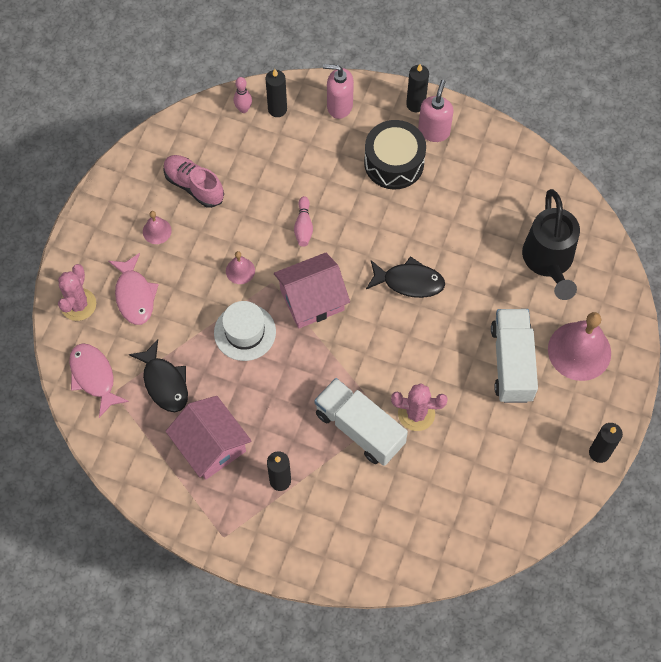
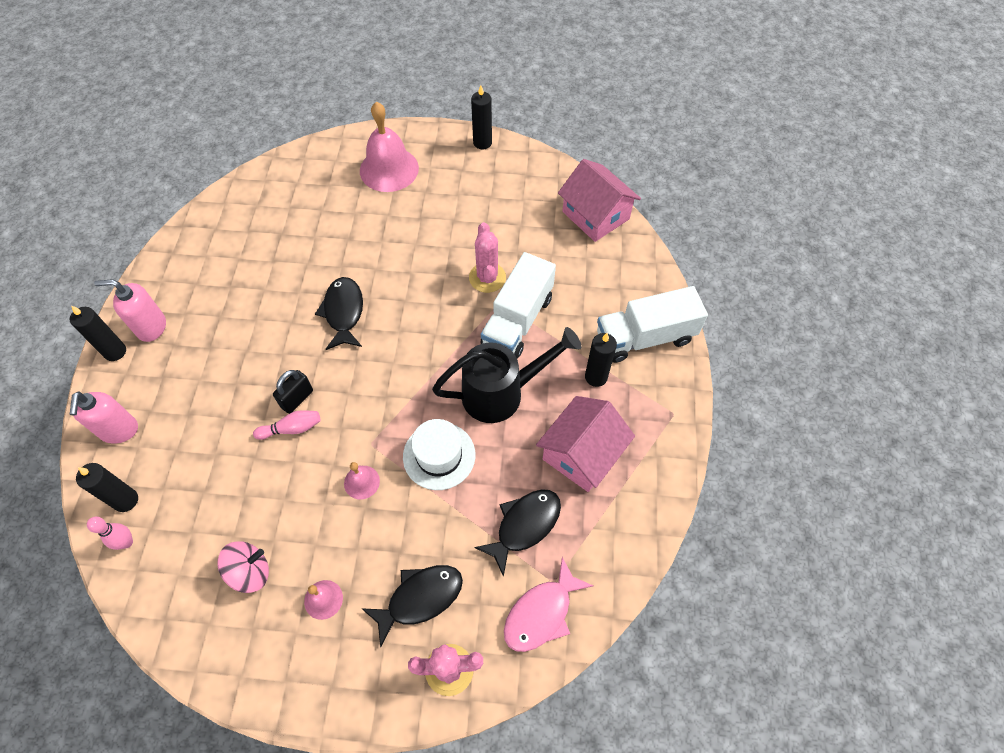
camera: 105 degrees left, 5 degrees down
(134, 295) = (420, 598): pink fish -> black fish
(194, 186) = (250, 572): pink shoe -> pink spinning top
(312, 299) = (383, 397): pink house -> pink house (595, 215)
(330, 233) = (297, 399): none -> black padlock
(394, 163) = (196, 356): black drum -> none
(512, 363) = (413, 214): white truck -> white truck (645, 337)
(549, 261) = (299, 204): black watering can -> black watering can (501, 393)

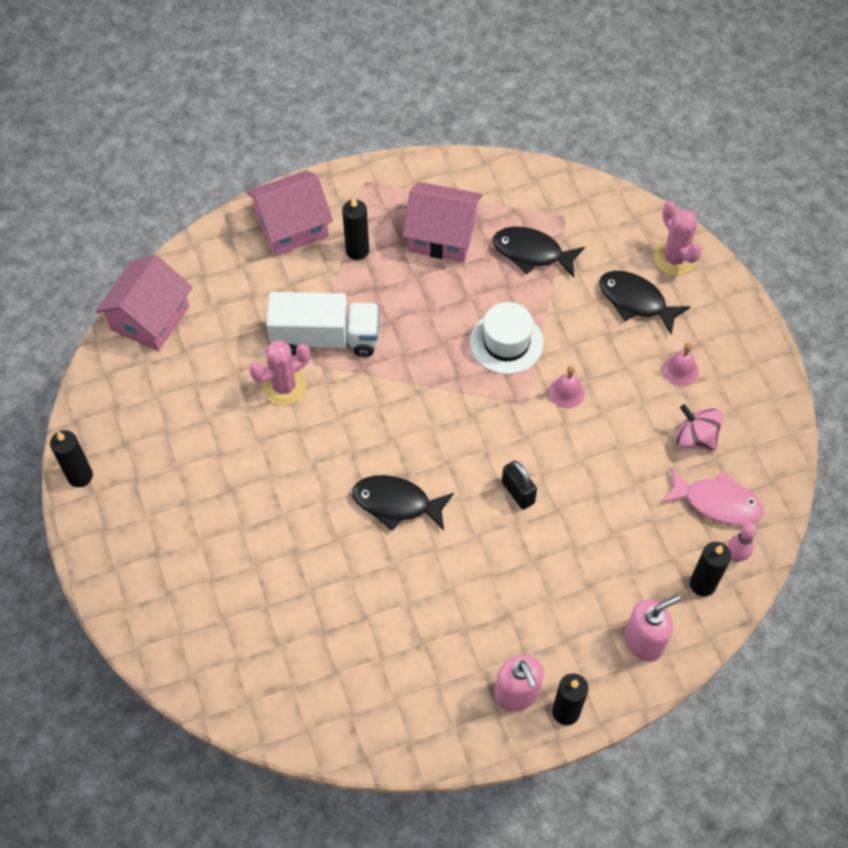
camera: 115 degrees left, 0 degrees up
(292, 428) = (550, 479): pink bowling pin -> none
(297, 399) = (518, 492): black padlock -> black padlock turned 45 degrees clockwise
(343, 312) = (396, 503): black fish -> black fish turned 45 degrees clockwise
(389, 169) = (168, 561): pink bell -> none
(501, 393) = (415, 319): black watering can -> none
(541, 613) = (595, 215): pink fish -> pink fish (717, 502)
(645, 337) = (292, 226): white truck -> pink house

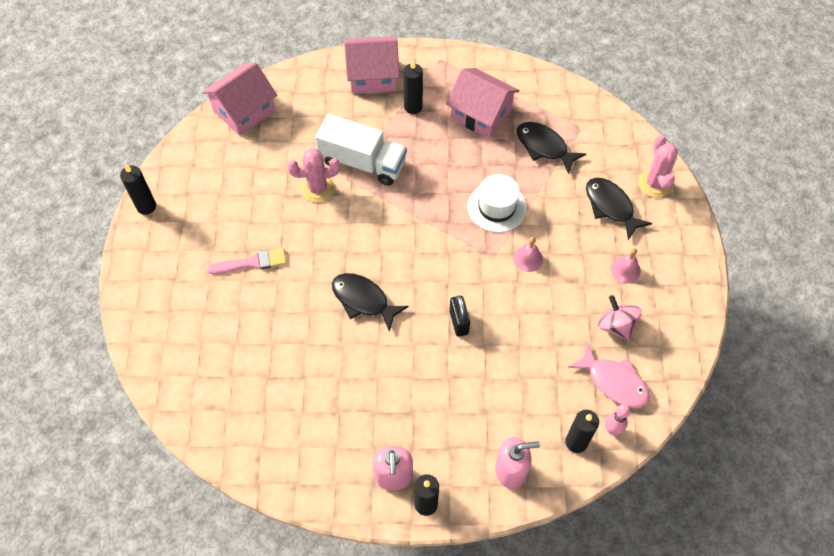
camera: 20 degrees right, 0 degrees up
(243, 502) = (252, 262): none -> pink brush

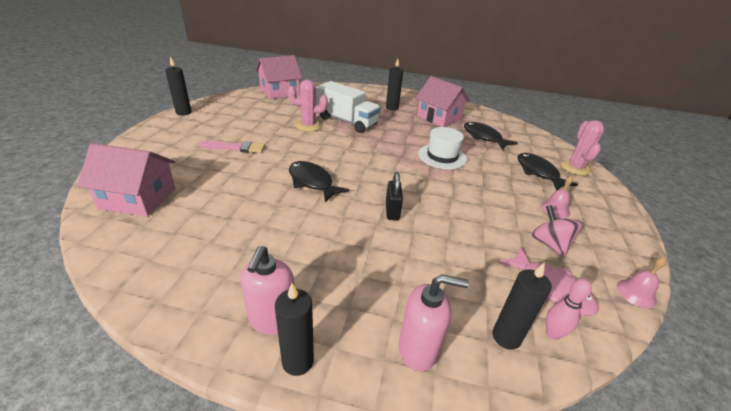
camera: 10 degrees right, 25 degrees down
(373, 76) = (370, 94): pink house -> pink house (138, 198)
(528, 258) = (464, 186): pink bell -> pink bell (636, 293)

